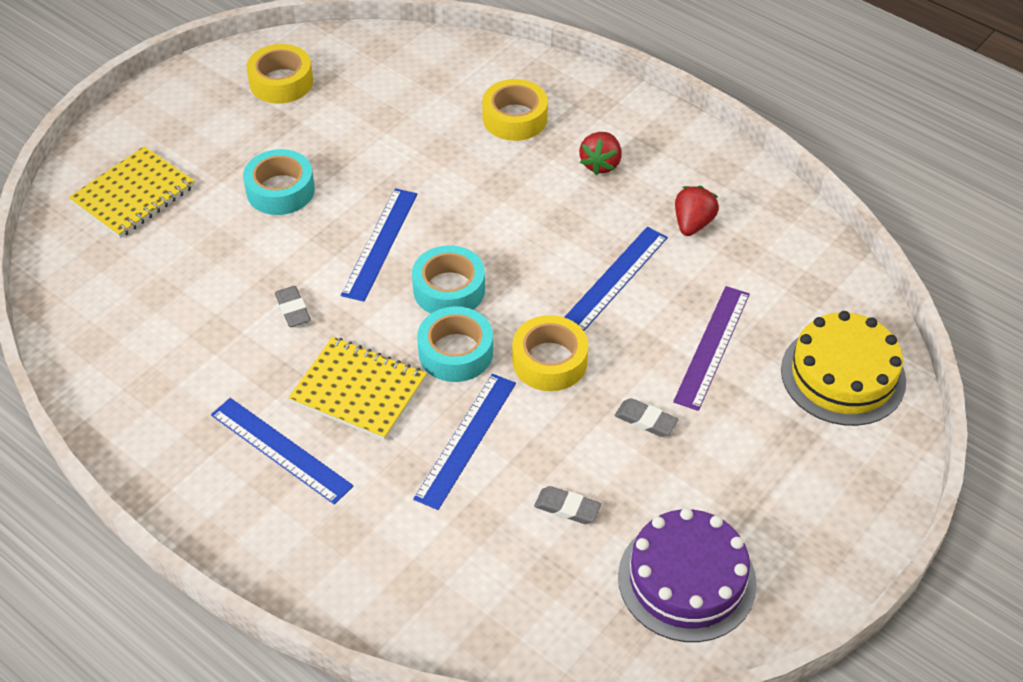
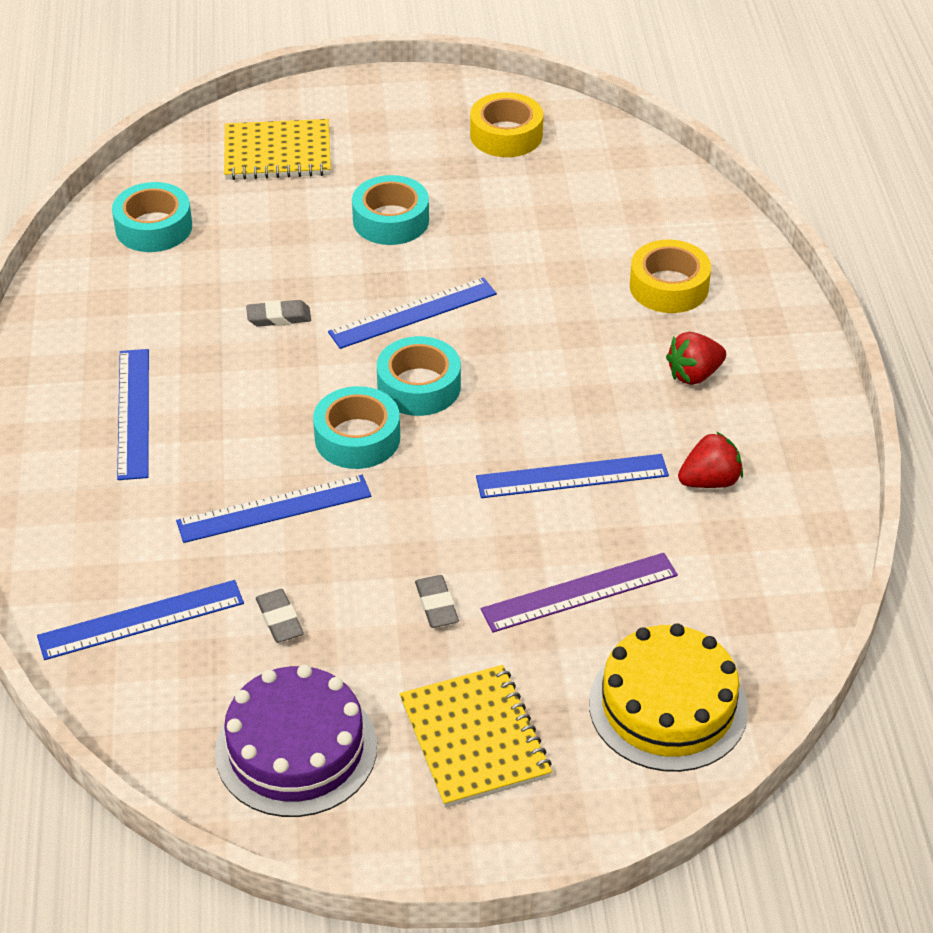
camera: 45 degrees right, 5 degrees down
(111, 309) = (154, 227): none -> turquoise tape
(293, 309) = (279, 317): grey eraser -> grey eraser turned 60 degrees clockwise
(358, 390) = (245, 412): yellow notebook -> yellow notebook (474, 738)
(480, 583) = (141, 619): none -> blue ruler
(549, 361) = (423, 500): yellow tape -> none

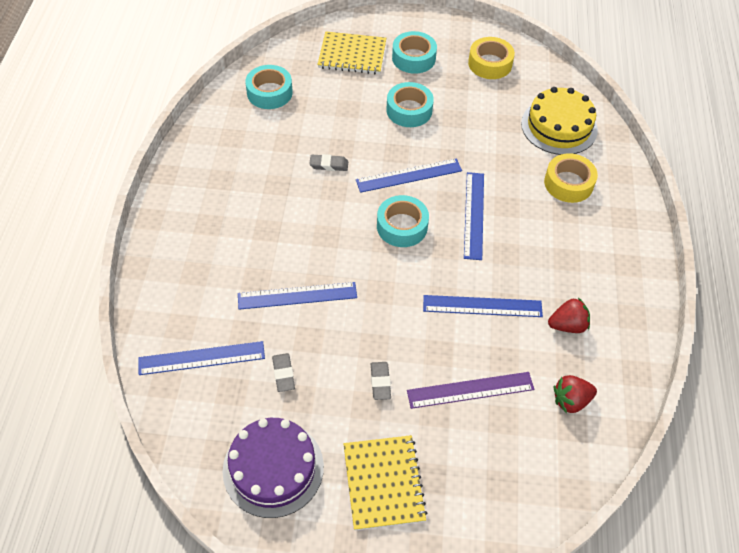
camera: 10 degrees right, 10 degrees up
(134, 413) = (230, 215): blue ruler -> blue ruler (474, 215)
(357, 438) = (357, 255): turquoise tape -> turquoise tape (413, 58)
(668, 706) = (509, 484): yellow cake -> yellow cake (559, 126)
(694, 375) = (572, 248): red strawberry -> red strawberry (571, 400)

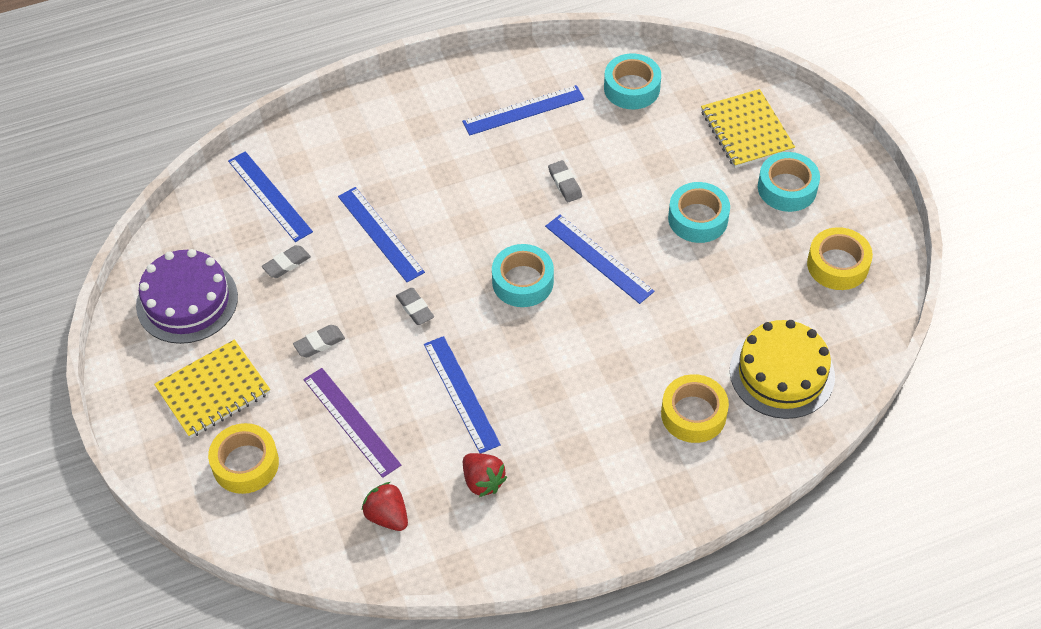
camera: 65 degrees right, 0 degrees up
(385, 303) = (415, 308): none -> grey eraser
(473, 486) = (245, 464): none -> yellow tape
(474, 215) = (582, 340): blue ruler -> blue ruler (523, 110)

